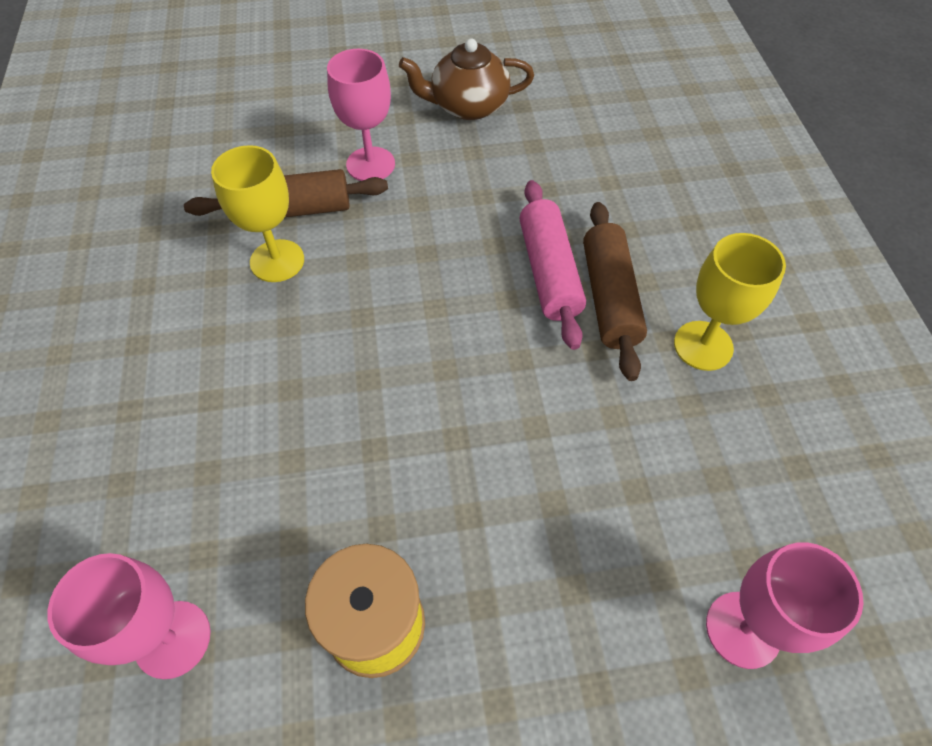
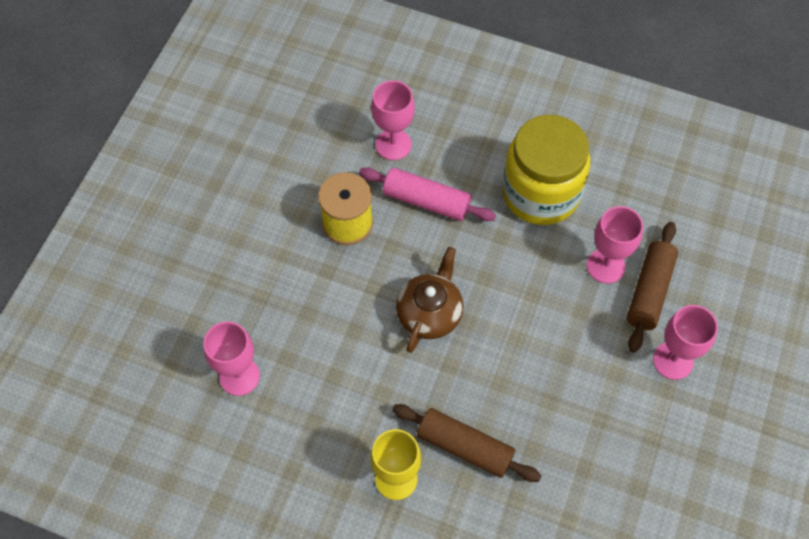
camera: 120 degrees right, 5 degrees up
(190, 373) = (540, 193): none -> yellow jar
(277, 261) = (605, 266): yellow goblet -> pink goblet
(467, 106) = (710, 464): brown teapot -> brown teapot (430, 313)
(549, 272) = (507, 422): pink rolling pin -> pink rolling pin (426, 201)

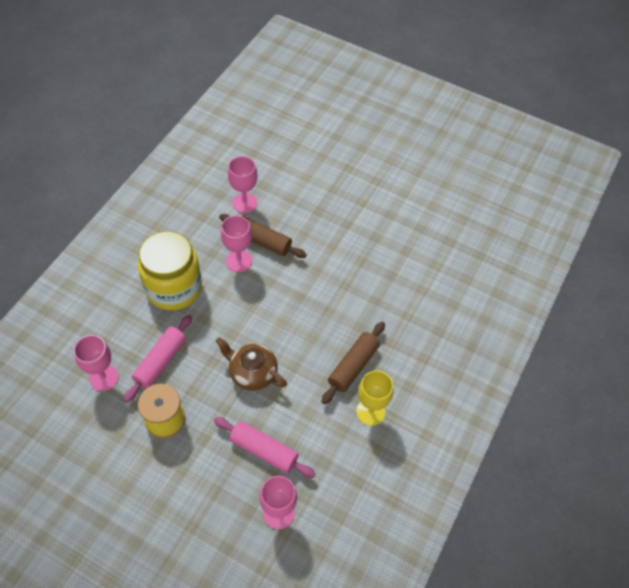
camera: 85 degrees left, 5 degrees down
(321, 345) = (264, 450): none -> pink rolling pin
(673, 360) = (312, 239): pink goblet -> pink goblet (244, 203)

